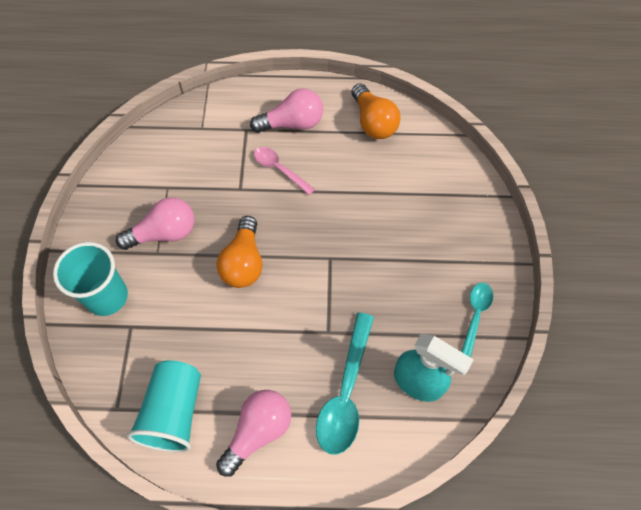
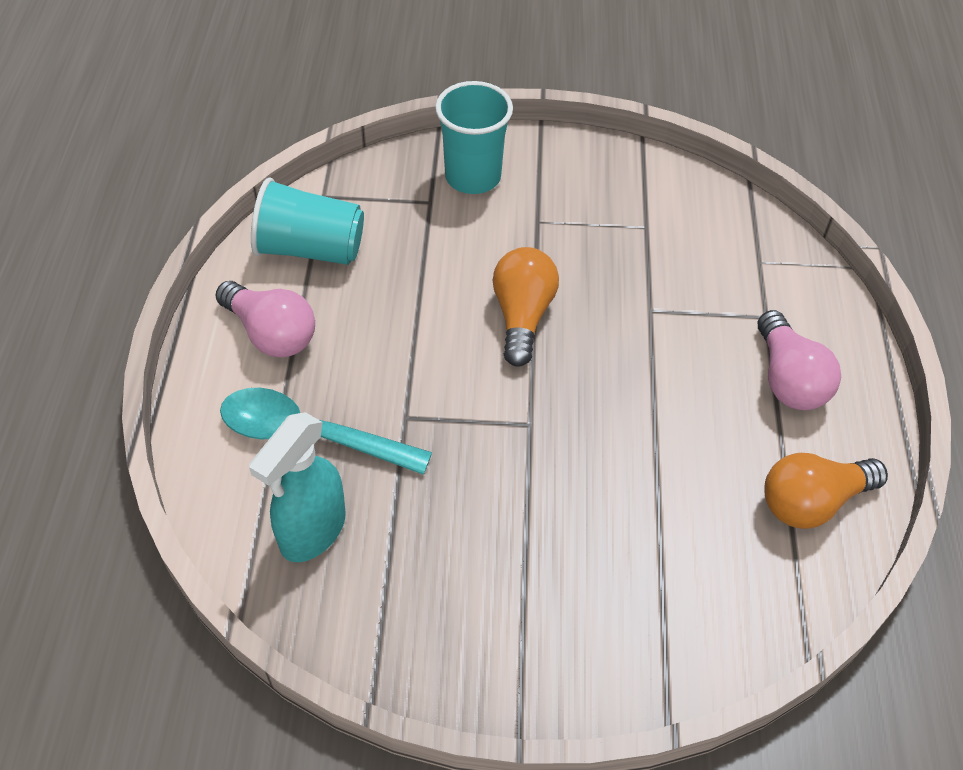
camera: 90 degrees right, 10 degrees down
(164, 233) = (569, 227): pink light bulb -> none
(243, 262) = (522, 316): orange light bulb -> orange light bulb turned 90 degrees clockwise
(279, 169) = (691, 360): pink spoon -> none
(475, 316) = (417, 631): turquoise spoon -> none

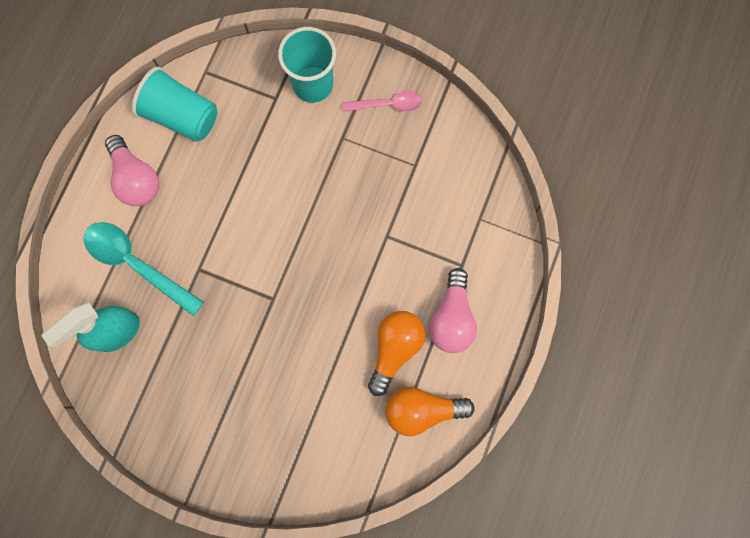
camera: 20 degrees right, 25 degrees up
(522, 316) = (300, 214): orange light bulb -> orange light bulb (395, 349)
(579, 175) = (388, 104): none -> pink spoon

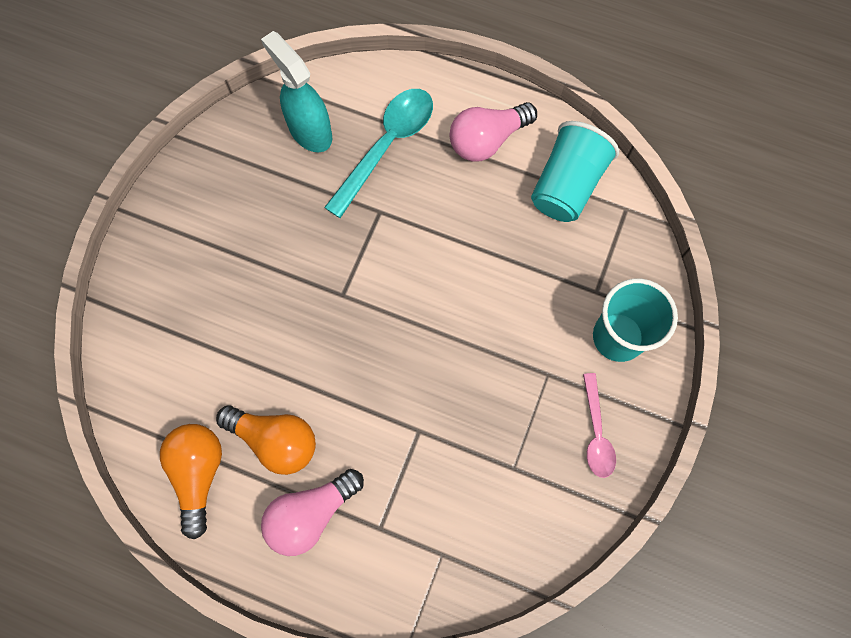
camera: 90 degrees right, 5 degrees down
(452, 318) = (311, 514): pink light bulb -> pink light bulb turned 45 degrees counterclockwise

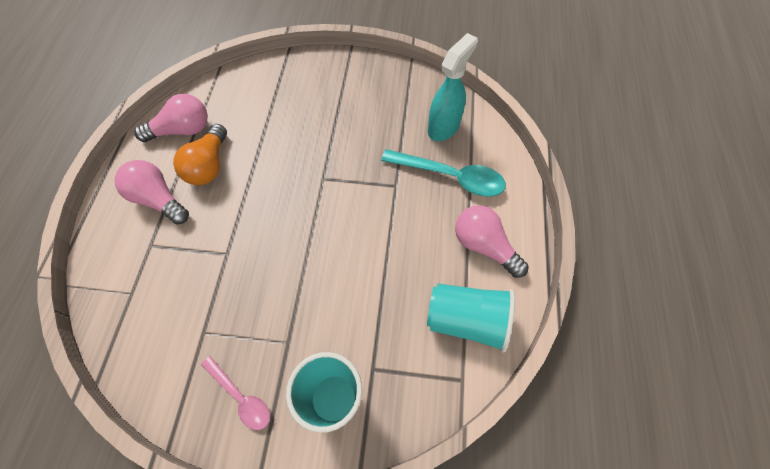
camera: 75 degrees right, 10 degrees down
(198, 474) = (182, 130): orange light bulb -> pink light bulb
(596, 433) = (241, 397): pink spoon -> pink spoon turned 120 degrees counterclockwise

